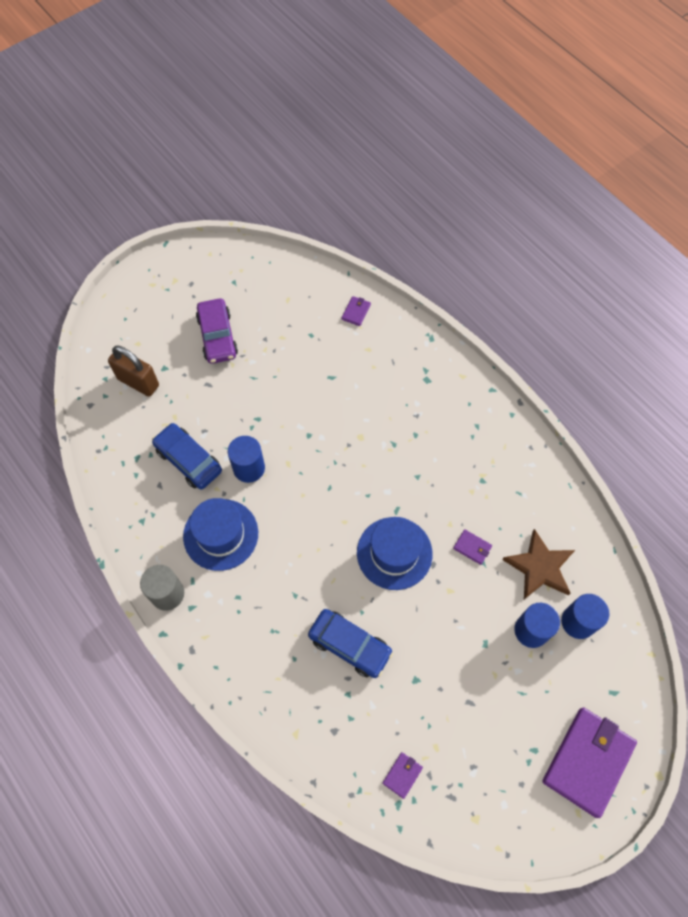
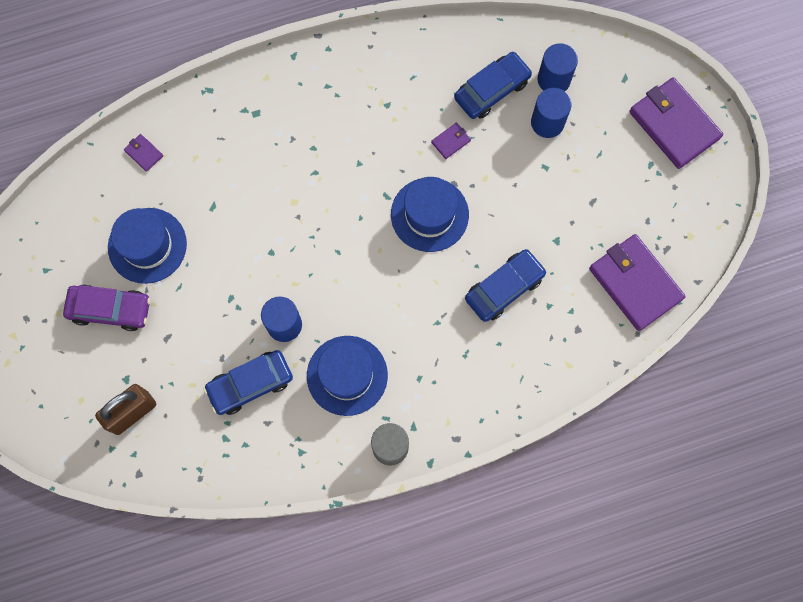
camera: 70 degrees left, 10 degrees up
(279, 342) = (147, 245): none -> blue hat
(402, 775) = (635, 283): purple wallet -> purple wallet, size x2.39
(539, 567) = (492, 90): brown star -> blue car

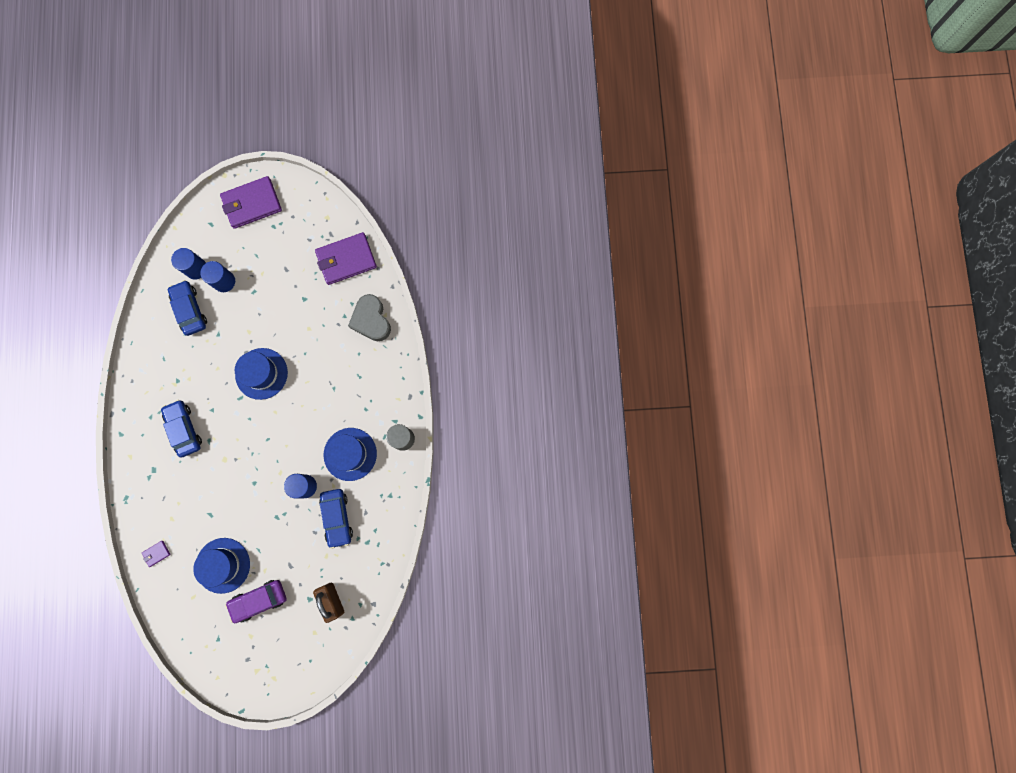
camera: 75 degrees left, 5 degrees up
(110, 309) = (259, 600): purple car -> purple car turned 135 degrees counterclockwise
(451, 141) = (216, 346): purple wallet -> none
(504, 288) = (324, 340): blue car -> blue car (184, 429)
(555, 347) = (371, 320): none -> grey heart

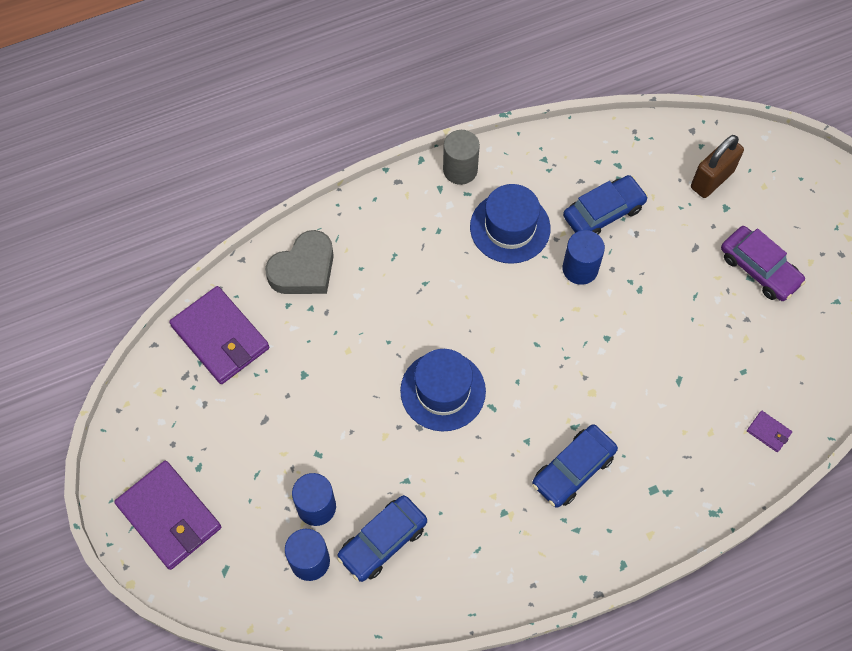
camera: 110 degrees left, 15 degrees down
(223, 565) = (738, 334): blue hat -> none

